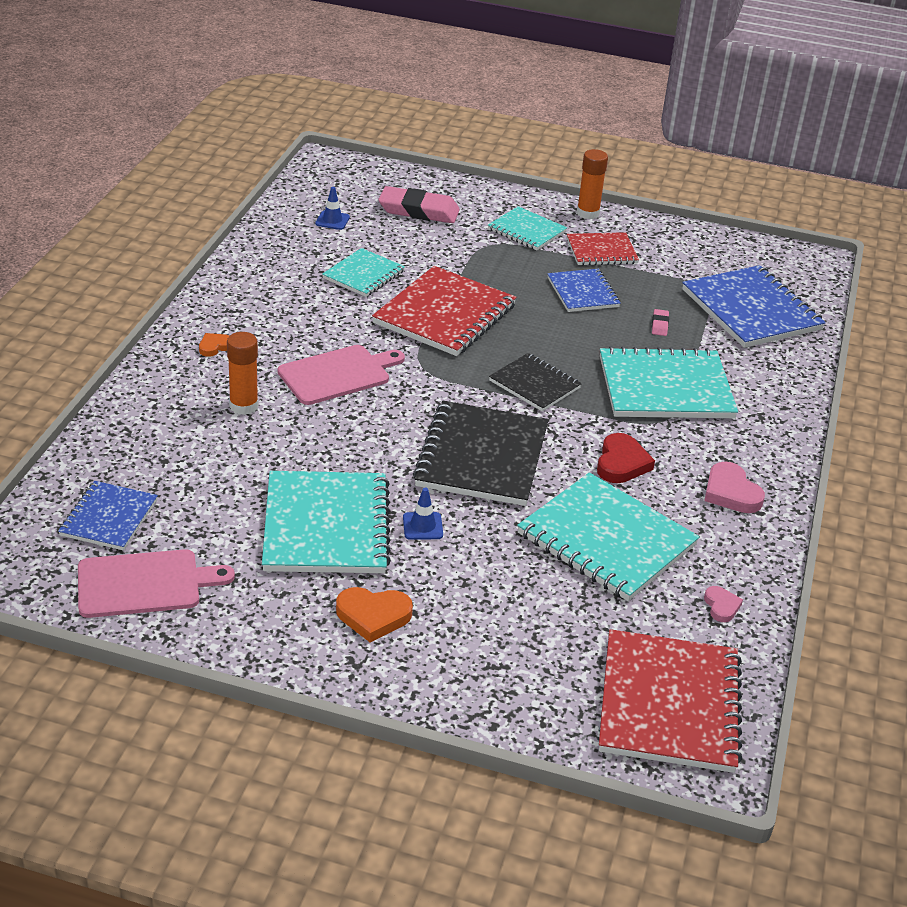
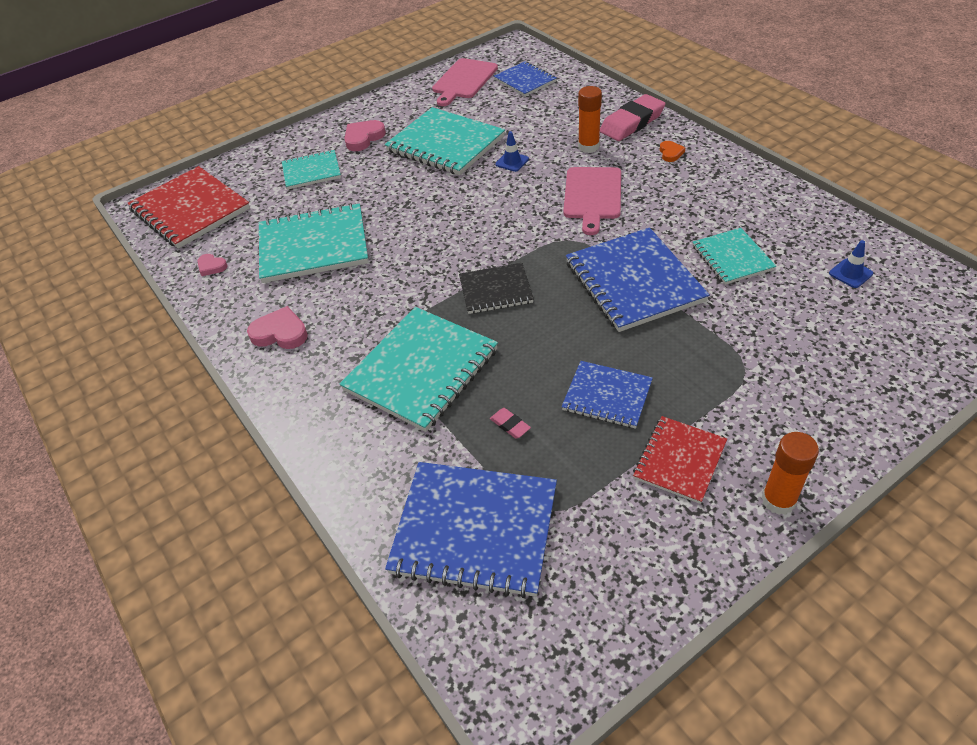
camera: 135 degrees right, 10 degrees up
(373, 616) = (363, 138): orange heart -> pink heart
(418, 211) = (848, 344): pink eraser -> pink eraser (632, 122)
(422, 526) = (407, 177): blue traffic cone -> blue traffic cone (512, 162)
(445, 315) = (633, 282): red notebook -> blue notebook
(481, 457) = (442, 226): black notebook -> none
(526, 231) = (761, 415): turquoise notebook -> turquoise notebook (311, 171)
(621, 463) = (367, 291): red heart -> none

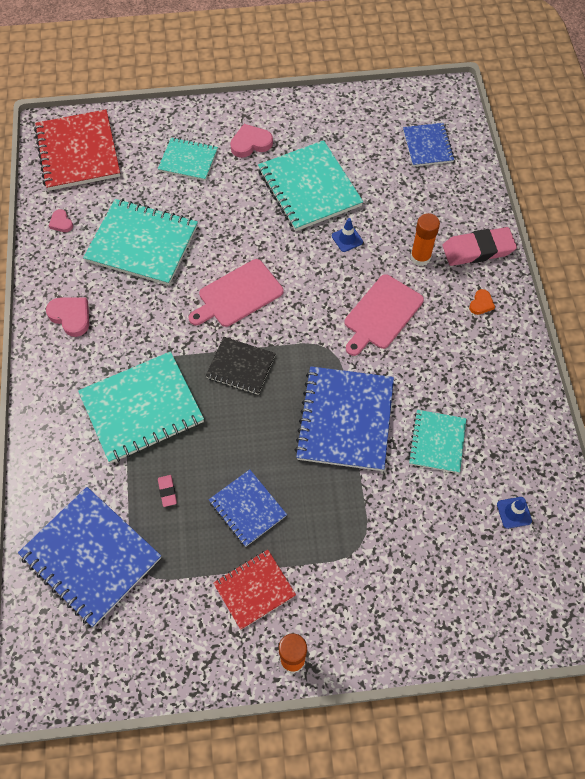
camera: 25 degrees right, 15 degrees up
(464, 80) = (376, 117): pink cutting board -> pink cutting board (238, 295)

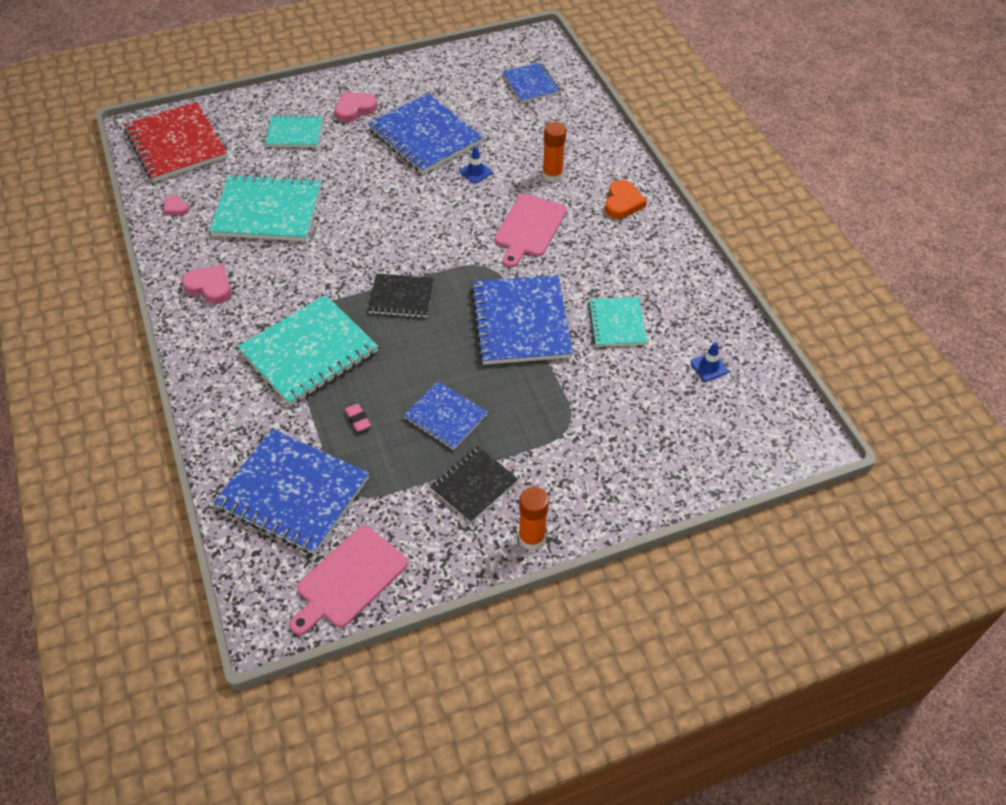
camera: 15 degrees left, 10 degrees down
(238, 295) = (380, 237): pink cutting board -> pink cutting board (349, 579)
(254, 589) = (474, 485): red notebook -> black notebook
(309, 188) = (425, 136): turquoise notebook -> blue notebook
(478, 249) = (605, 159): pink eraser -> none
(481, 304) = (622, 203): orange heart -> orange heart, size x1.69

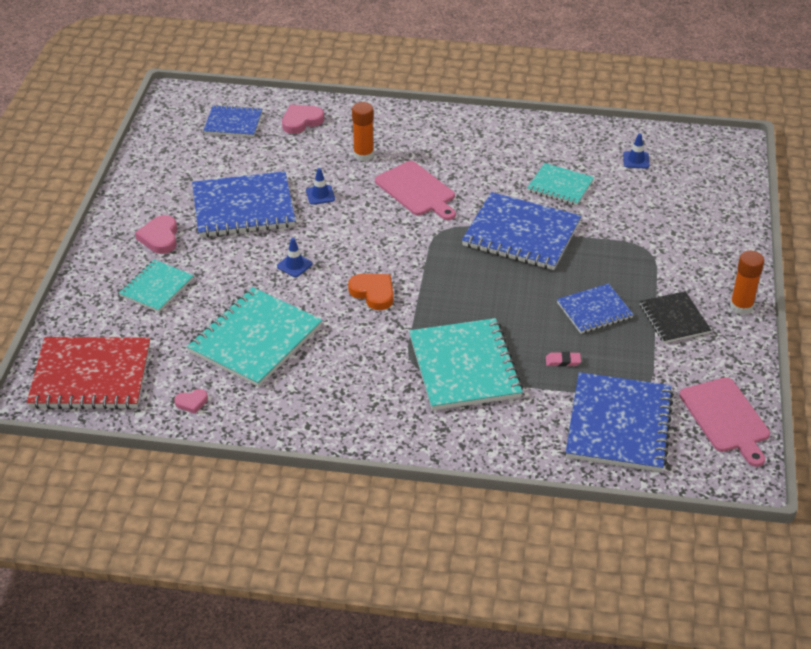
camera: 60 degrees left, 10 degrees down
(210, 287) = (328, 408): pink heart -> pink heart (301, 121)
(293, 493) = (619, 425): blue notebook -> blue notebook turned 45 degrees counterclockwise
(373, 195) = (294, 265): none -> blue traffic cone
(401, 297) = (441, 290): black notebook -> none
(622, 203) = (429, 132): orange heart -> orange heart (373, 293)

